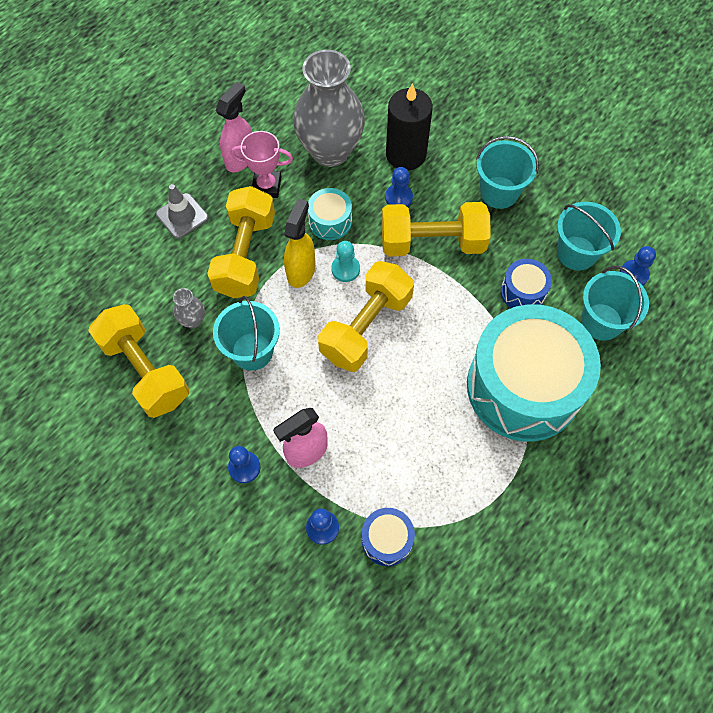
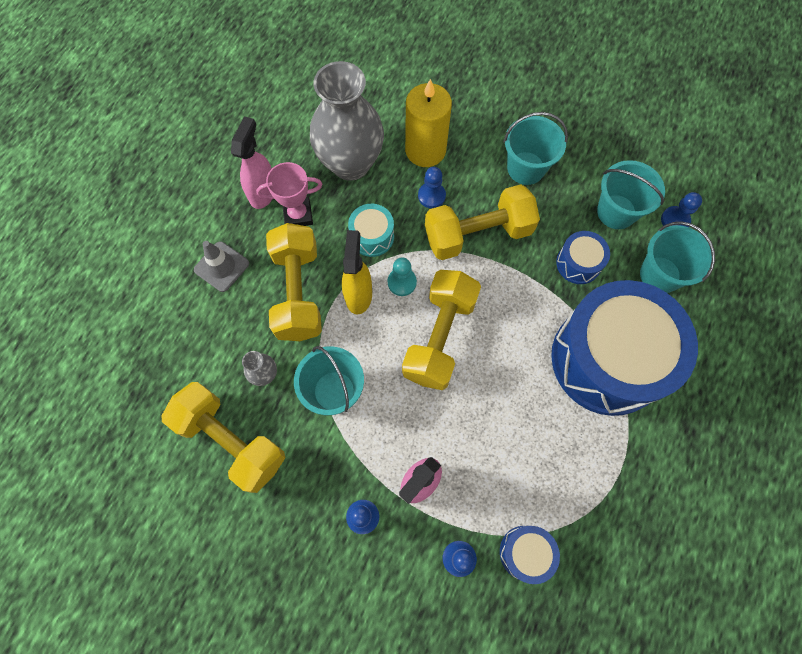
camera: 15 degrees left, 5 degrees up
(406, 154) = (425, 150): black candle -> yellow candle
(523, 387) = (607, 359): turquoise drum -> blue drum

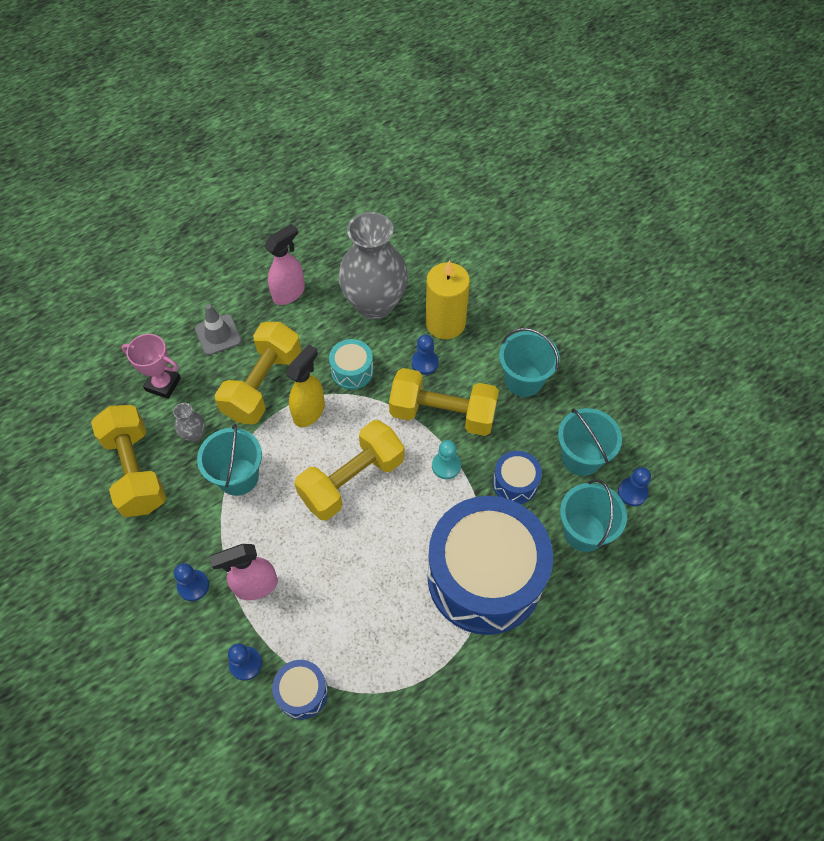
camera: 30 degrees right, 10 degrees down
(298, 215) = (304, 324): pink trophy -> pink trophy (163, 384)
(402, 282) = (351, 420): turquoise pawn -> turquoise pawn (446, 466)

